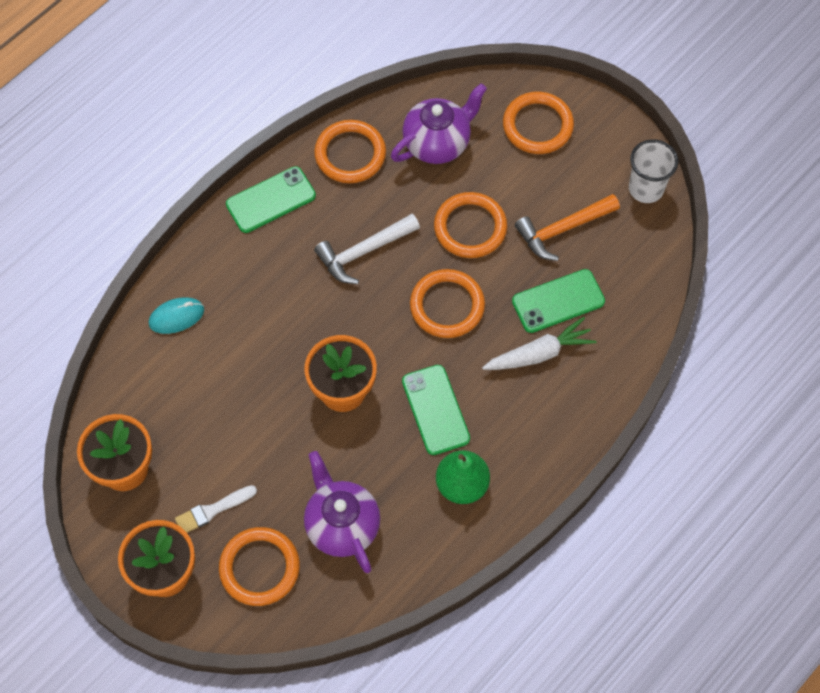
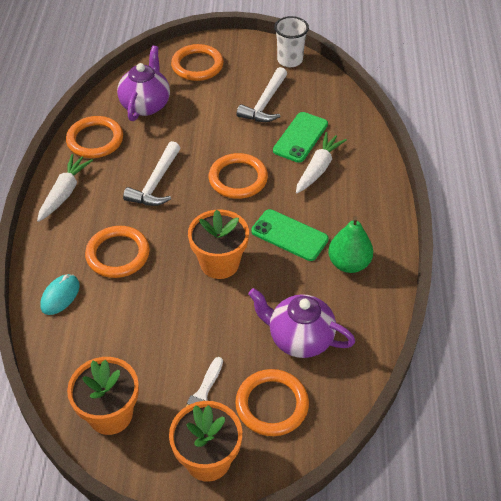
camera: 40 degrees left, 15 degrees down
(271, 200) = (65, 192): green phone -> white carrot
(470, 227) = (210, 133): orange ring -> orange ring (118, 254)
(562, 229) = (265, 103): orange hammer -> white hammer

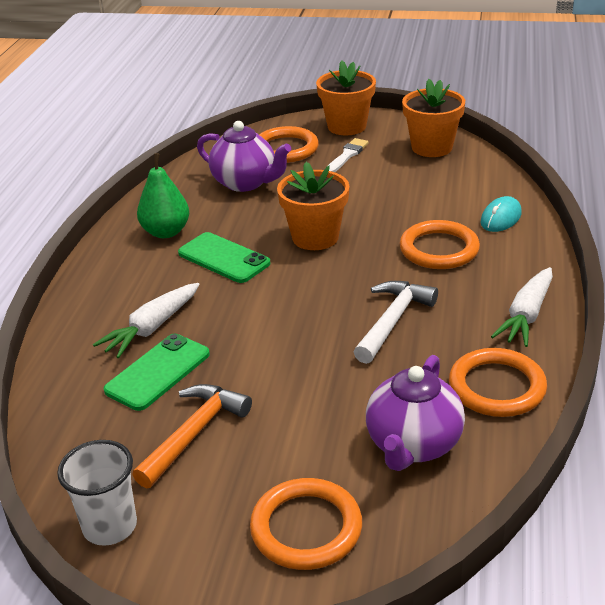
camera: 170 degrees left, 15 degrees down
(238, 179) = (272, 321): orange ring -> none
(265, 103) = (194, 434): white hammer -> orange hammer

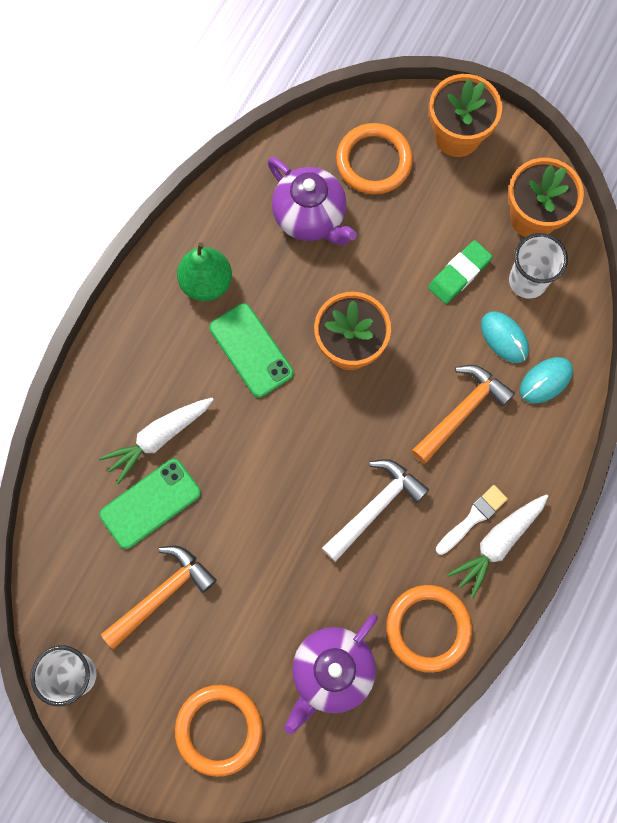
camera: 15 degrees right, 40 degrees up
(347, 155) = (435, 200): white brush -> white brush (473, 518)
(389, 183) = (459, 274): none -> green eraser
(439, 249) = (462, 411): orange ring -> orange hammer
(448, 175) = (527, 281): none -> white cup
(449, 205) = (504, 338): none -> turquoise mouse

